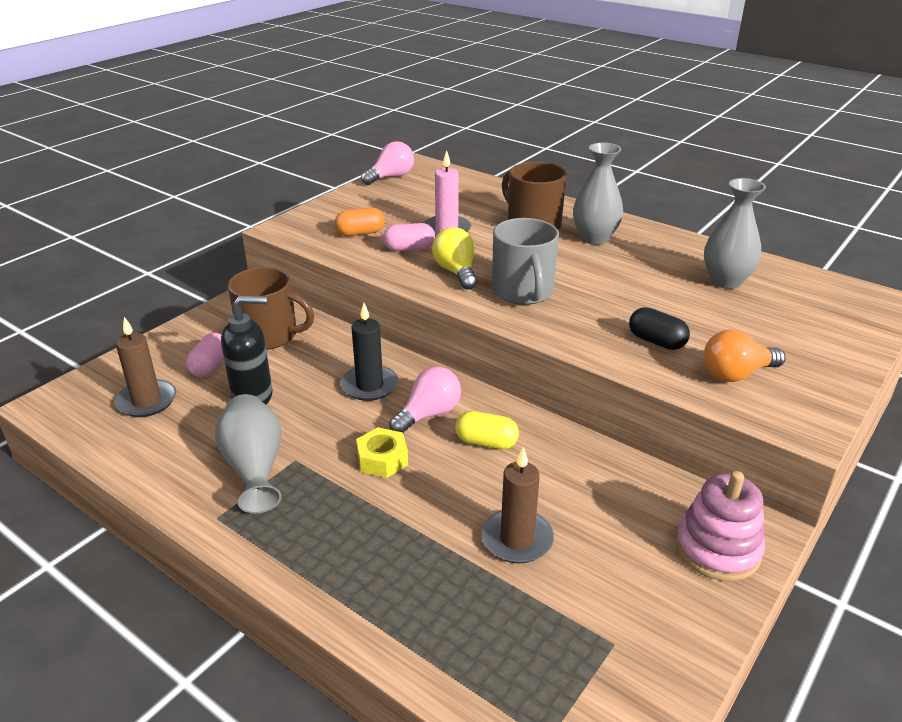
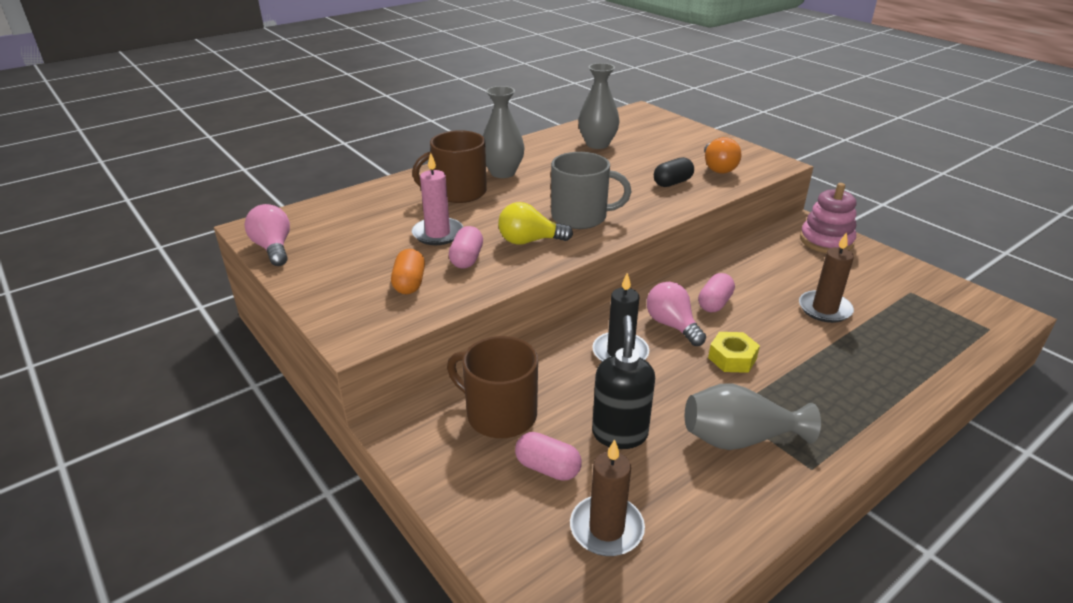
camera: 75 degrees left, 0 degrees up
(269, 335) = (500, 414): brown mug -> brown mug turned 90 degrees counterclockwise
(486, 442) = (714, 303): yellow capsule -> pink capsule

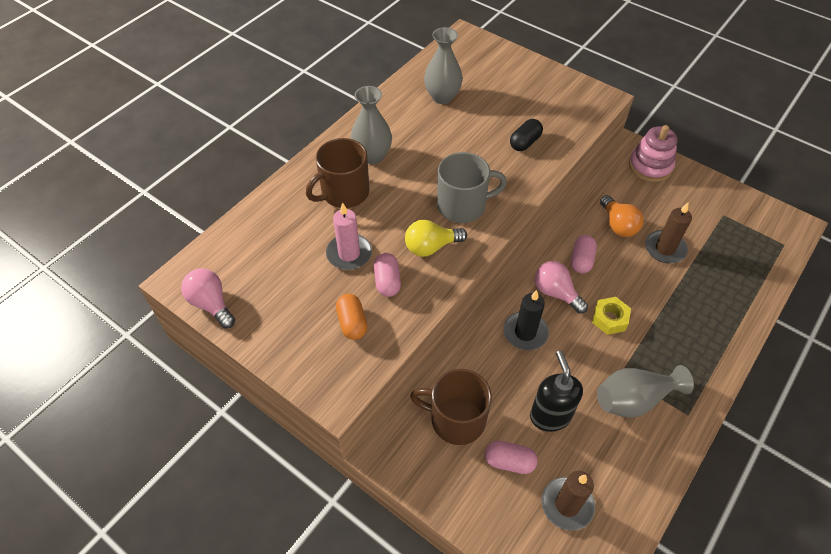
camera: 15 degrees left, 20 degrees up
(718, 168) = (557, 114): orange light bulb -> orange light bulb (618, 225)

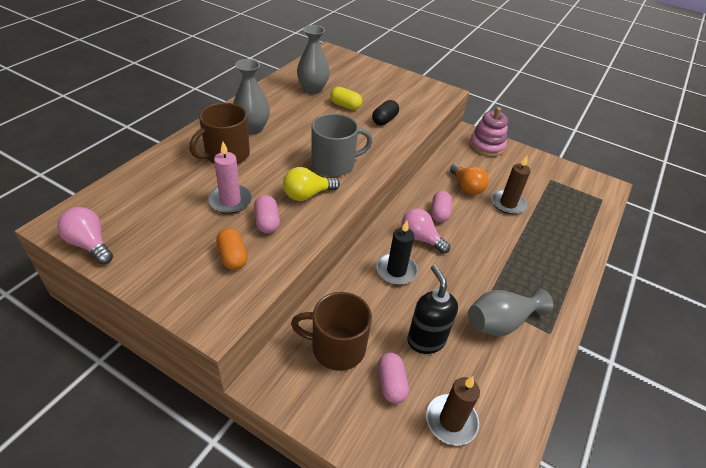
camera: 10 degrees left, 10 degrees down
(479, 121) = (345, 106): none -> yellow capsule
(509, 461) = (391, 384): pink capsule -> pink capsule turned 75 degrees clockwise
(609, 319) = (469, 258): yellow nut -> none

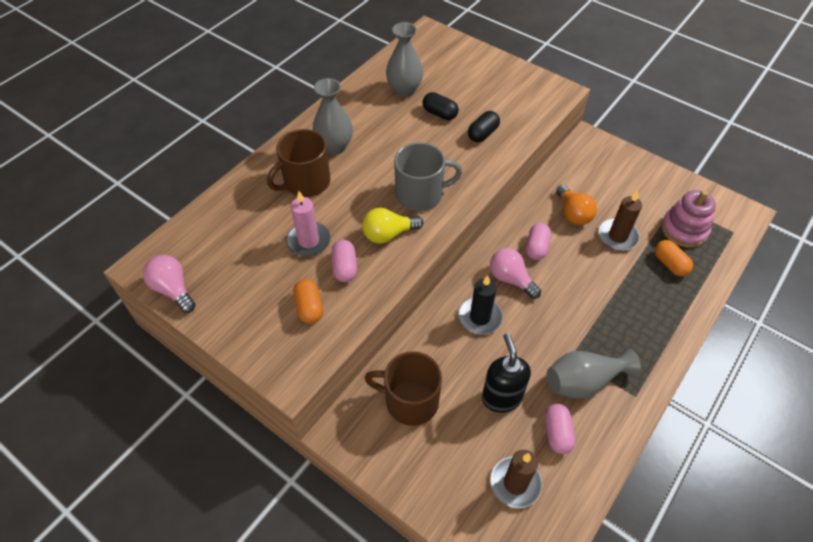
camera: 10 degrees right, 10 degrees up
(345, 106) = (440, 114): yellow capsule -> black capsule
(391, 384) = (460, 442): pink capsule -> pink capsule (557, 433)
(486, 146) = (606, 157): pink stacking toy -> pink stacking toy (684, 229)
(556, 224) = (670, 264): none -> orange capsule

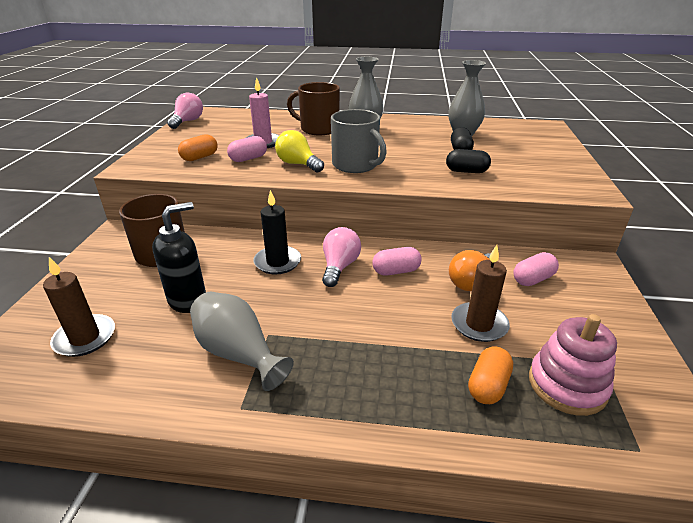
camera: 60 degrees right, 20 degrees down
(557, 433) = (158, 351): pink capsule -> pink capsule (533, 279)

